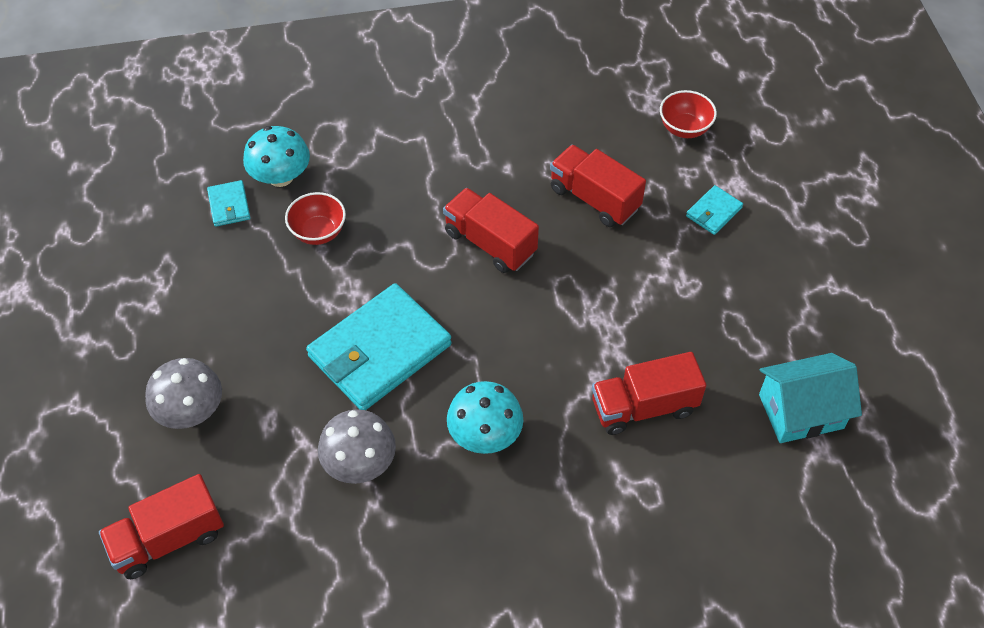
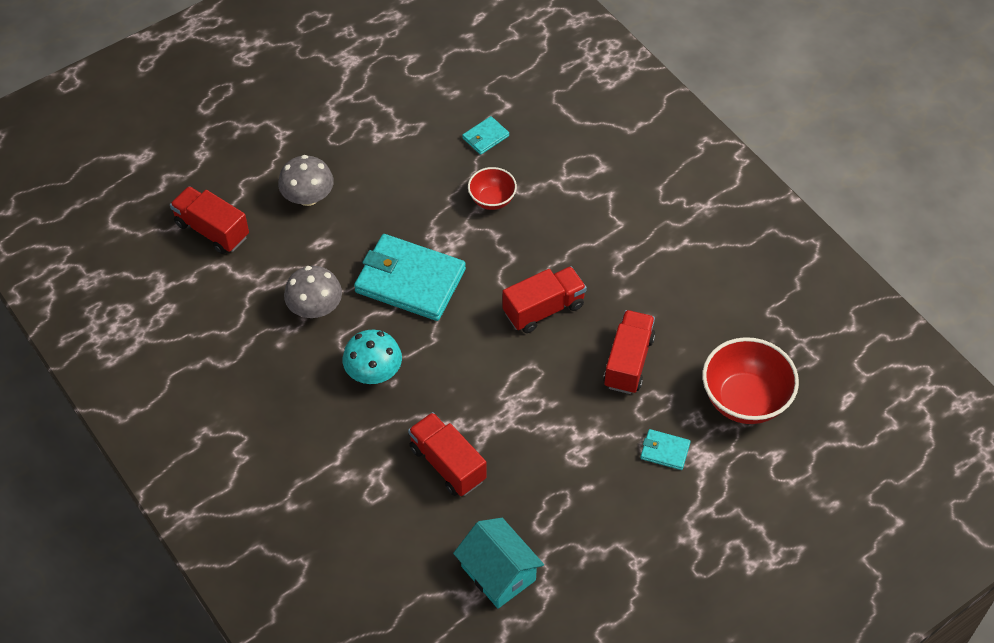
camera: 65 degrees right, 0 degrees up
(280, 176) = (529, 154): turquoise mushroom -> none
(490, 243) = (543, 309): red truck -> red truck turned 45 degrees clockwise
(684, 128) = (744, 400): red bowl -> red bowl, size x1.79

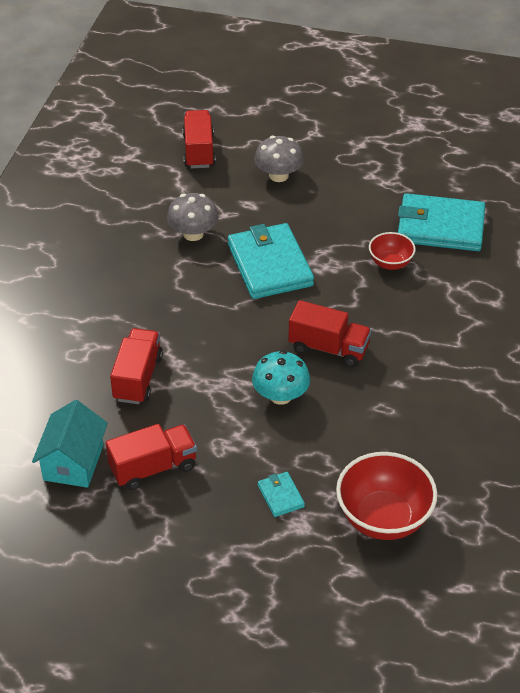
camera: 50 degrees right, 10 degrees down
(373, 372) = (173, 293): turquoise mushroom -> turquoise mushroom (280, 395)
(485, 137) = (440, 226): turquoise wallet -> turquoise wallet, size x2.27
(628, 362) = (337, 425): red truck -> red truck (153, 468)

